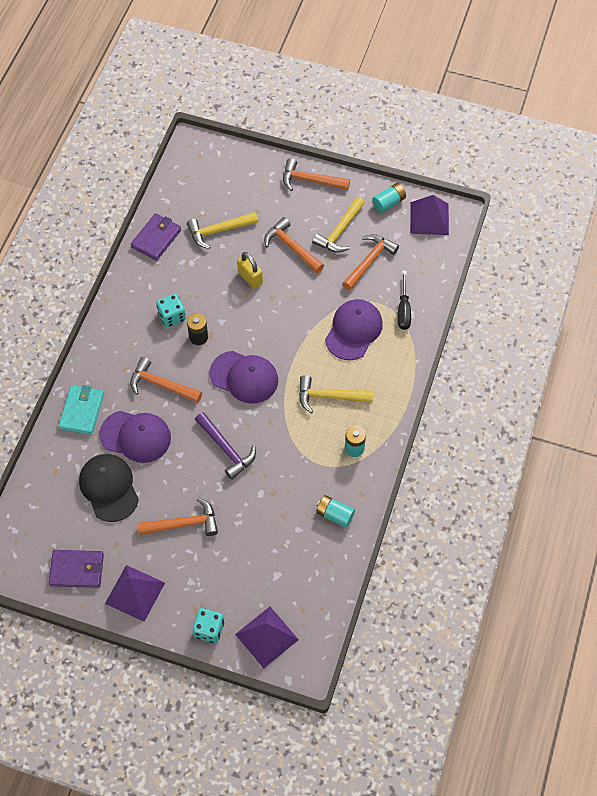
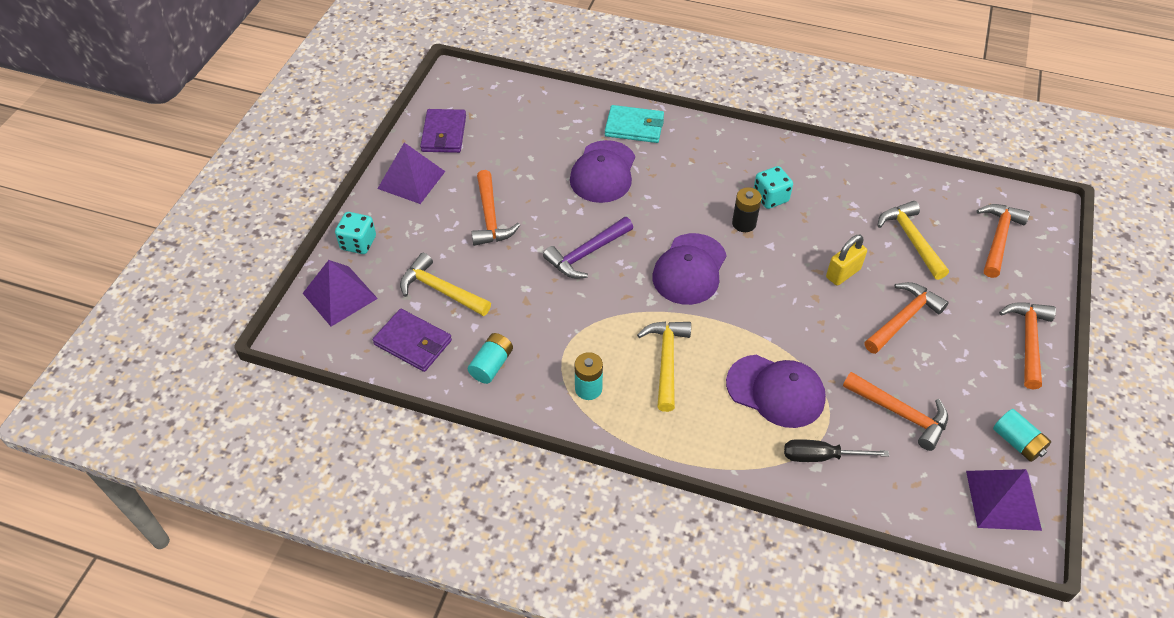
camera: 90 degrees right, 10 degrees down
(109, 488) = (538, 153): black cap -> none
(156, 238) = (884, 179): purple wallet -> purple wallet (413, 342)
(161, 385) = (672, 192): orange hammer -> orange hammer (998, 239)
(340, 231) = (946, 376): yellow hammer -> yellow hammer (441, 290)

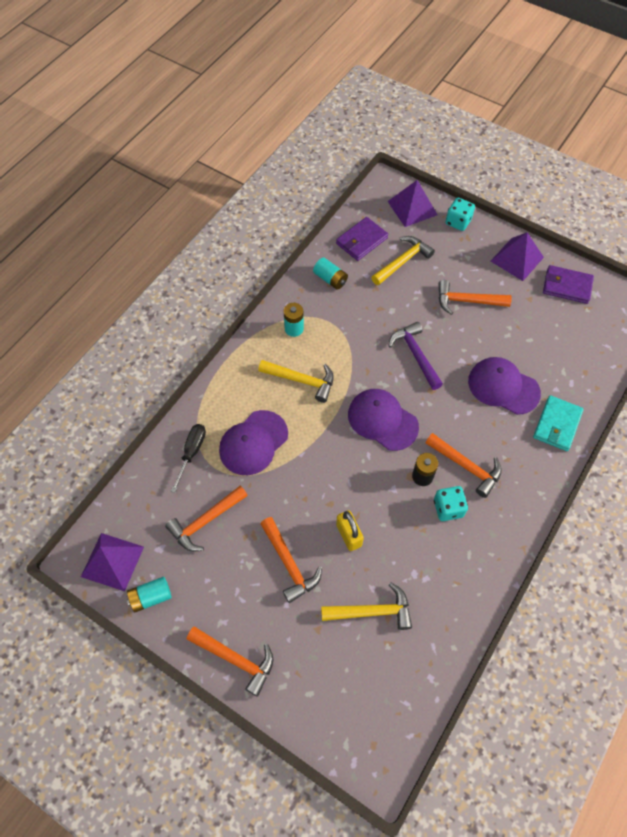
camera: 105 degrees right, 10 degrees up
(998, 239) = (353, 696): orange hammer -> orange hammer (466, 466)

